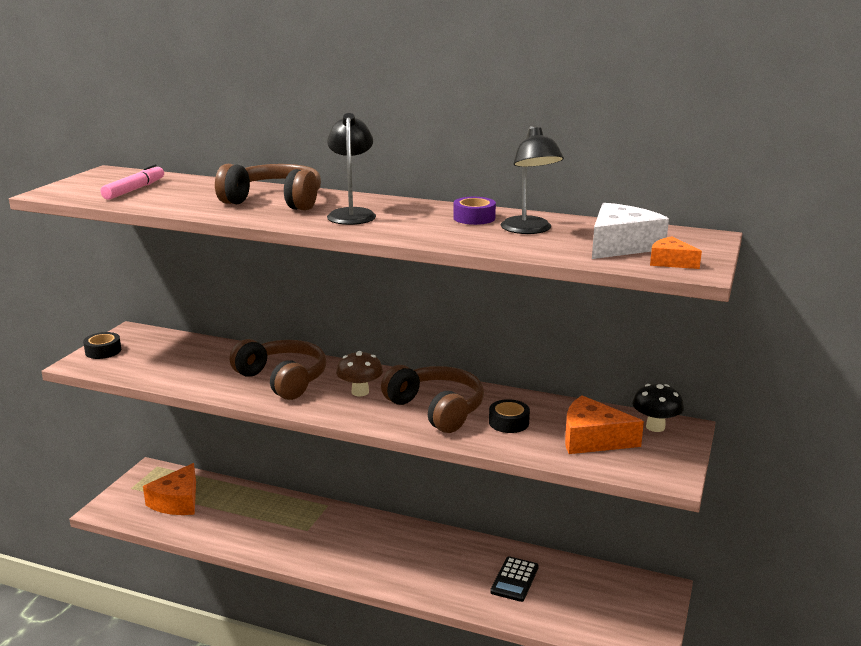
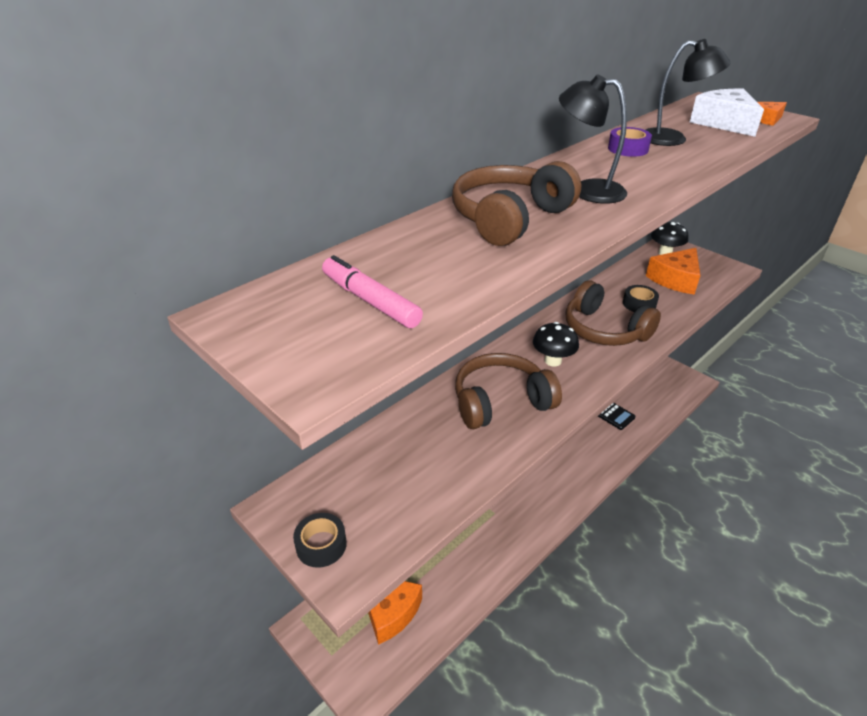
camera: 65 degrees left, 15 degrees up
(360, 392) = (553, 361): brown mushroom -> black mushroom
(436, 409) = (604, 330): brown headphones -> brown headphones turned 120 degrees counterclockwise

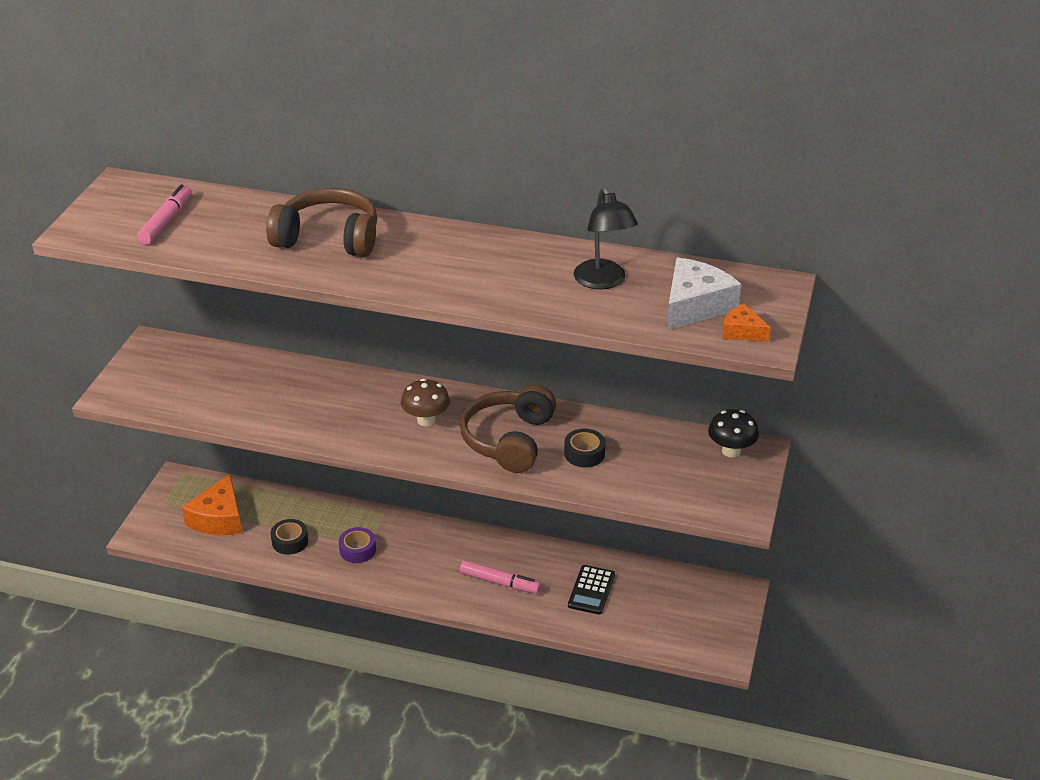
camera: 60 degrees right, 0 degrees up
(321, 545) = (130, 375): black tape -> black tape (290, 541)
(501, 402) = (340, 407): brown headphones -> none
(553, 361) = (426, 420): black mushroom -> brown mushroom
(579, 453) = (500, 582): none -> pink marker
(587, 190) = (416, 260): black lamp -> none
(628, 149) = (545, 261): purple tape -> purple tape (357, 550)
(675, 279) = (669, 470): orange cheese -> none

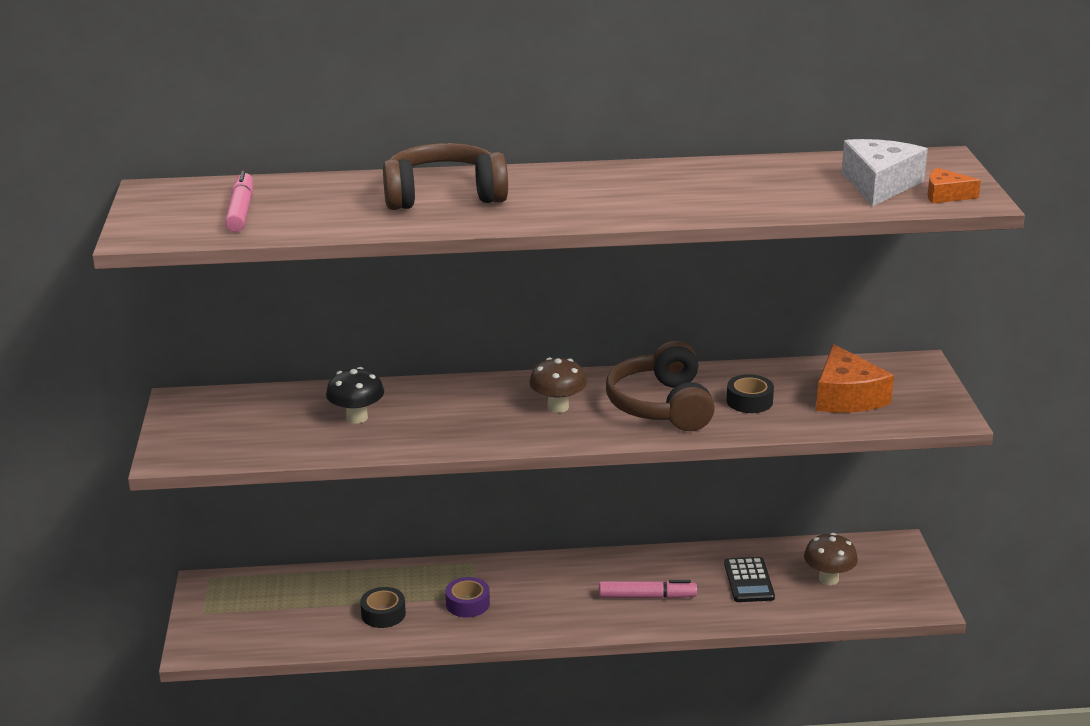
camera: 20 degrees left, 10 degrees down
(219, 518) = (283, 611): orange cheese -> orange cheese (846, 397)
(603, 281) = (770, 182): black lamp -> none
(659, 607) = (828, 579): none -> brown mushroom
(731, 451) = (893, 369): black mushroom -> black mushroom (357, 417)

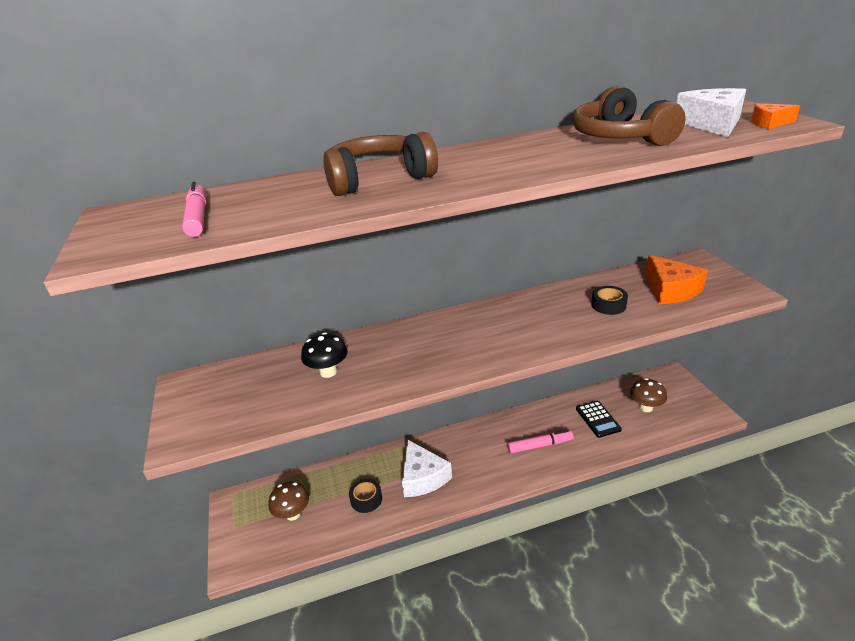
camera: 10 degrees left, 5 degrees up
(467, 603) = (422, 477): purple tape -> white cheese
(558, 407) = (477, 334): brown mushroom -> brown mushroom (293, 514)
(661, 406) = (550, 320): brown headphones -> brown headphones (620, 137)

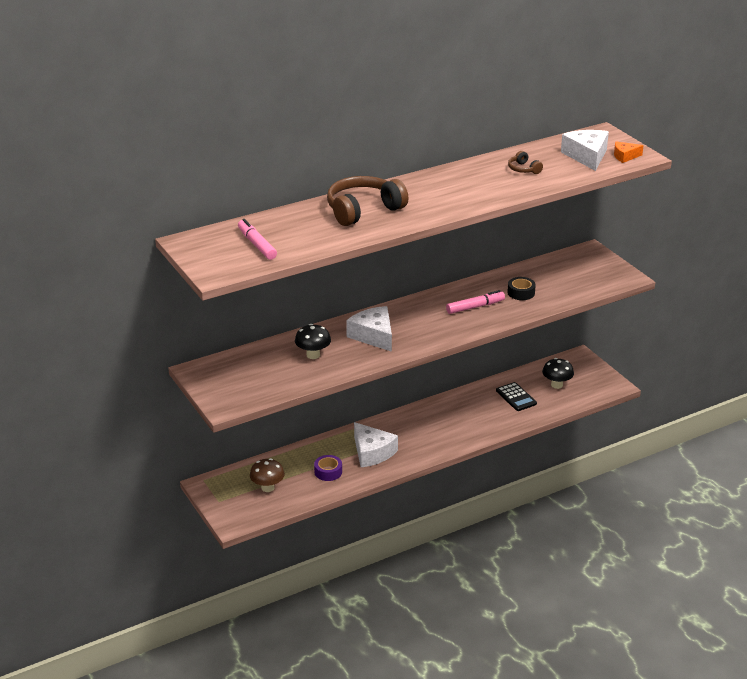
camera: 15 degrees left, 0 degrees up
(366, 499) = (328, 472): black tape -> purple tape
(412, 350) = (373, 336): none -> white cheese
(540, 445) = (468, 421): pink marker -> pink marker (475, 307)
(620, 137) = (523, 169): brown headphones -> brown headphones, size x0.46
(645, 407) = (557, 385): brown mushroom -> black mushroom
(670, 290) = (568, 278): orange cheese -> none

